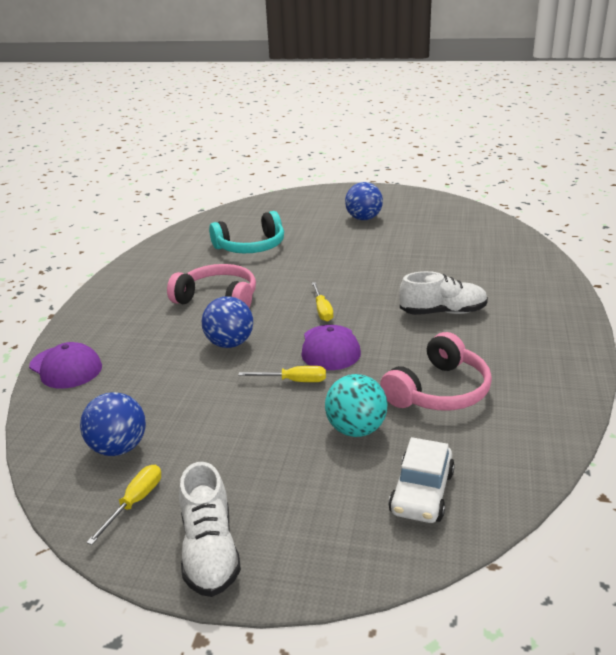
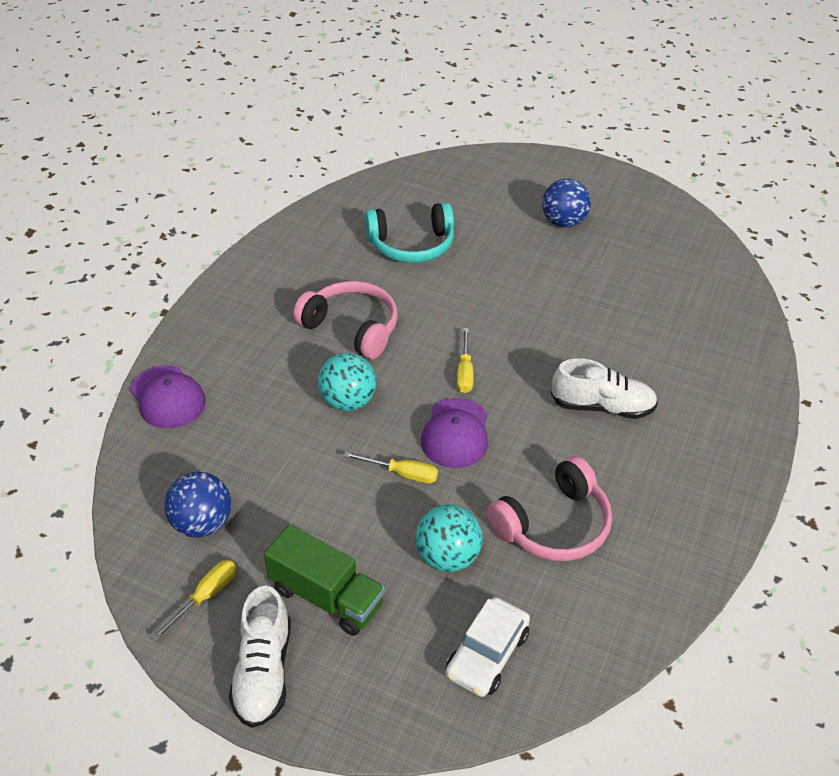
camera: 10 degrees right, 15 degrees up
(230, 343) = (348, 402): blue ball -> turquoise ball
(254, 479) = (326, 596): none -> green truck

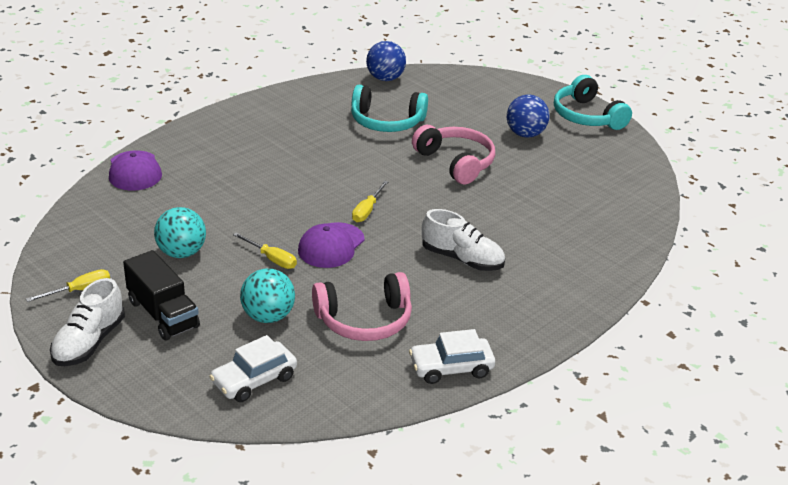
camera: 20 degrees right, 10 degrees down
(202, 524) = (107, 249): blue ball -> blue ball (385, 78)
(326, 596) = (163, 314): green truck -> black truck
(348, 402) = (263, 206): turquoise ball -> turquoise ball (181, 253)
(351, 328) = (299, 162): pink headphones -> pink headphones (455, 162)
(609, 182) = (587, 116): none -> turquoise headphones
(681, 558) = (451, 368): none -> white car

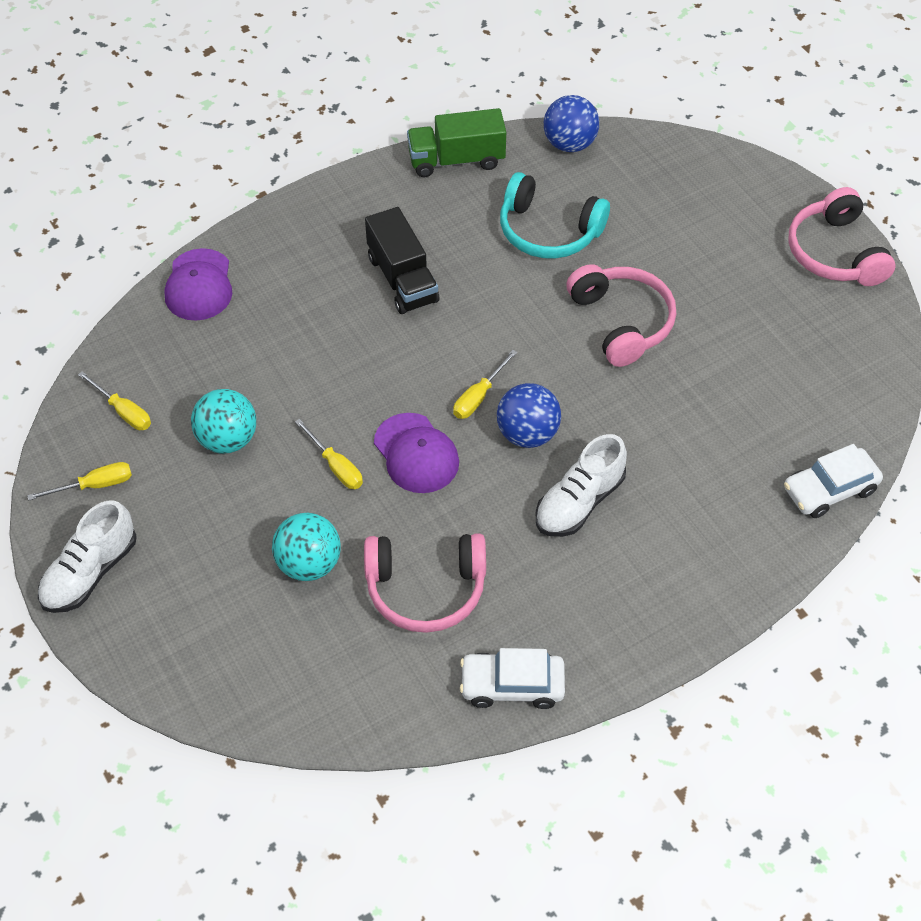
camera: 15 degrees right, 20 degrees up
(92, 246) = (123, 411): none -> yellow screwdriver
(163, 314) = (185, 540): black truck -> black truck (402, 279)
(254, 380) = (269, 664): white car -> white car (829, 490)
(308, 92) = (456, 160): none -> green truck
(331, 245) = (416, 453): purple cap -> purple cap turned 75 degrees counterclockwise
(462, 259) = (579, 502): white shoe -> white shoe turned 90 degrees clockwise
(525, 134) = (735, 278): blue ball -> blue ball (527, 434)
(587, 116) = (835, 253): turquoise headphones -> pink headphones

